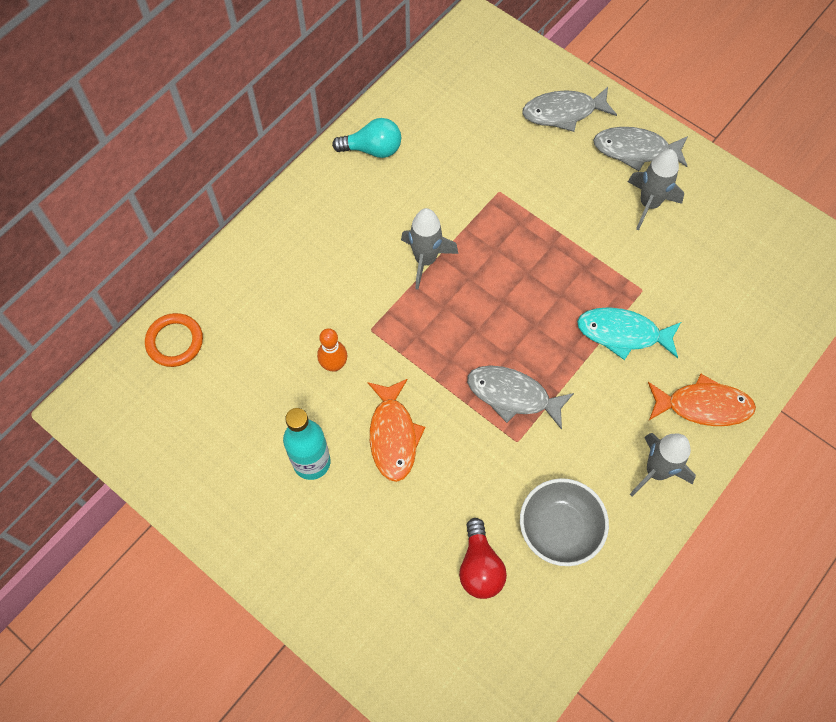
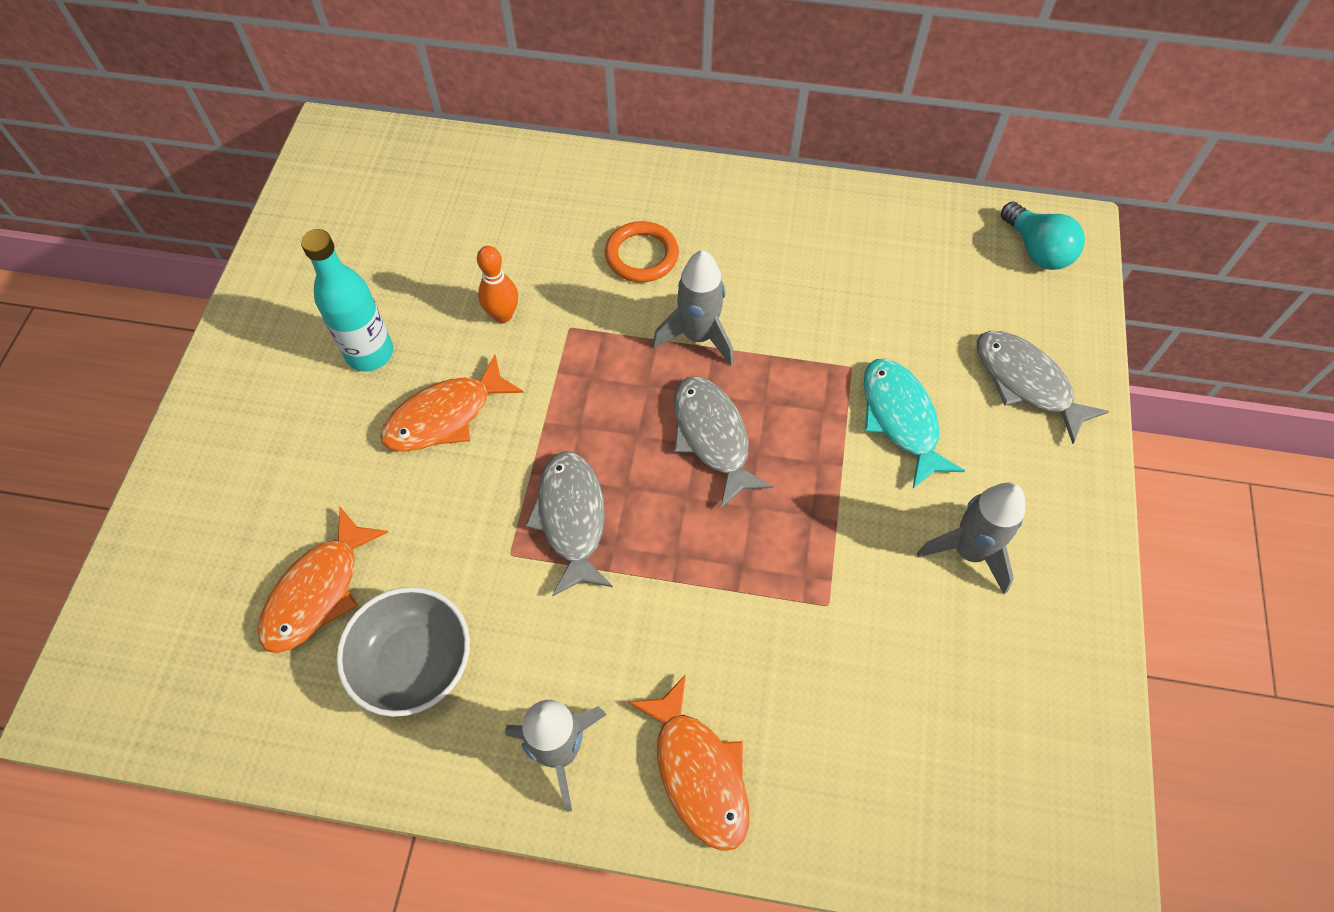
camera: 60 degrees right, 5 degrees down
(175, 341) = (446, 166): orange ring -> orange ring (641, 255)
(372, 149) = (808, 215): turquoise light bulb -> turquoise light bulb (1037, 250)
(480, 567) = (318, 591): red light bulb -> orange fish
(623, 333) = (744, 610): turquoise fish -> turquoise fish (901, 419)
(635, 150) = (1041, 495): grey fish -> grey fish (712, 437)

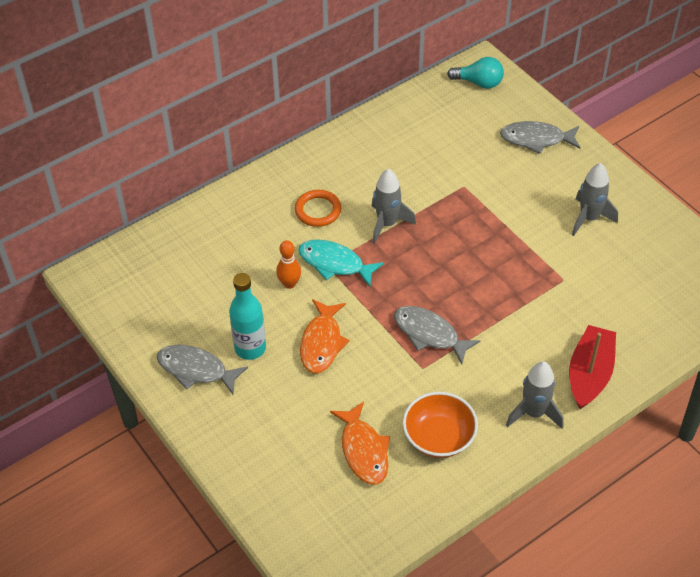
camera: 45 degrees left, 10 degrees down
(414, 662) = (439, 437): grey bowl -> orange bowl
(698, 772) = (589, 374): orange fish -> red boat
(712, 437) = (444, 257): grey fish -> grey fish (196, 370)
(901, 419) = (507, 191): turquoise fish -> turquoise fish (335, 263)

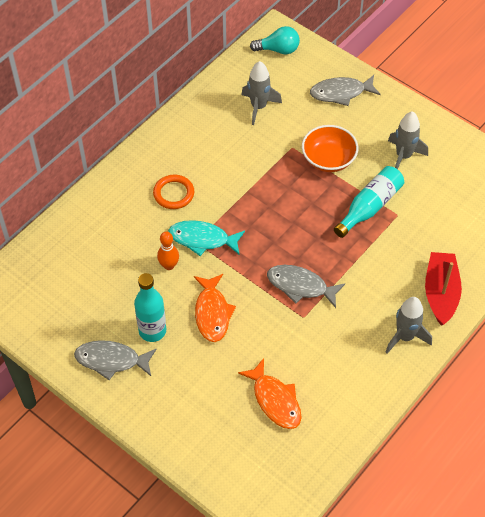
camera: 15 degrees left, 5 degrees up
(387, 224) = (237, 194): grey rocket -> grey rocket (258, 107)
(439, 437) = (334, 375): orange bowl -> orange bowl (328, 159)
(534, 265) = (369, 207): none -> turquoise bottle

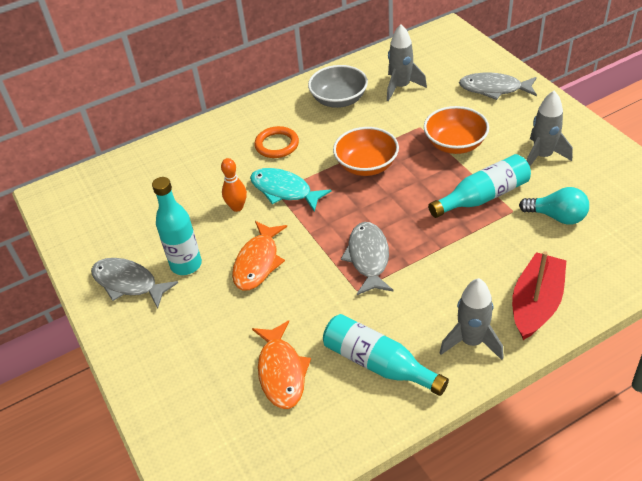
camera: 25 degrees right, 10 degrees down
(208, 132) = (339, 100): none -> grey bowl
(262, 197) = (366, 165): none -> orange bowl
(278, 50) = (443, 44): turquoise light bulb -> turquoise light bulb (557, 217)
(300, 286) = (368, 258): grey fish -> grey fish turned 45 degrees clockwise
(344, 373) = (378, 363): none -> turquoise bottle

